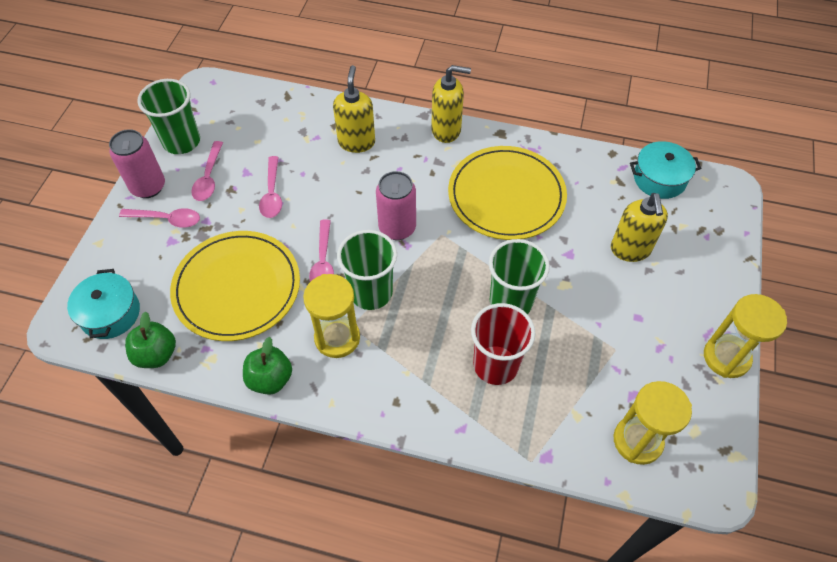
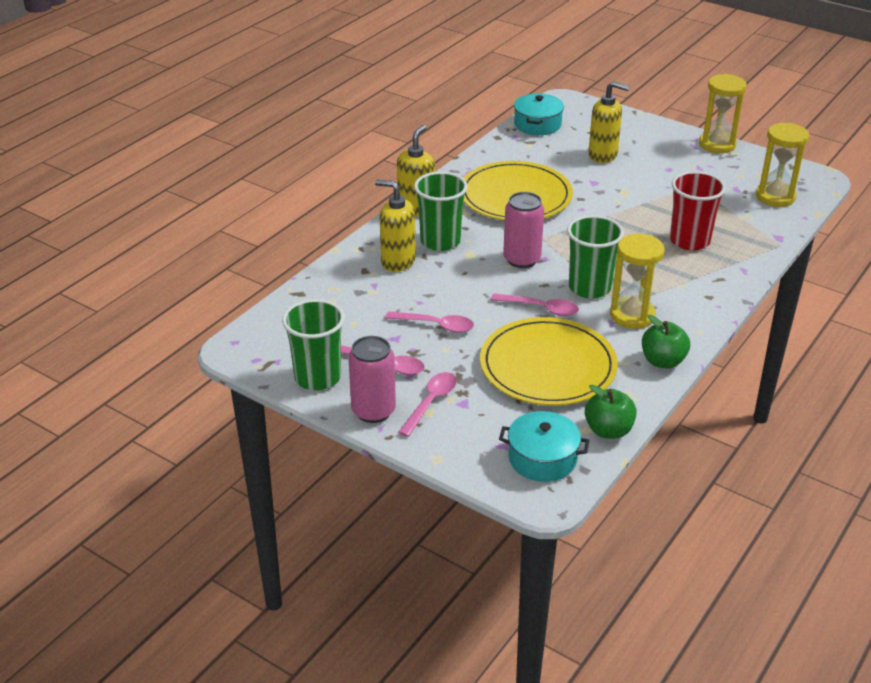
camera: 70 degrees left, 20 degrees down
(511, 302) = (630, 220): green cup -> green cup (440, 241)

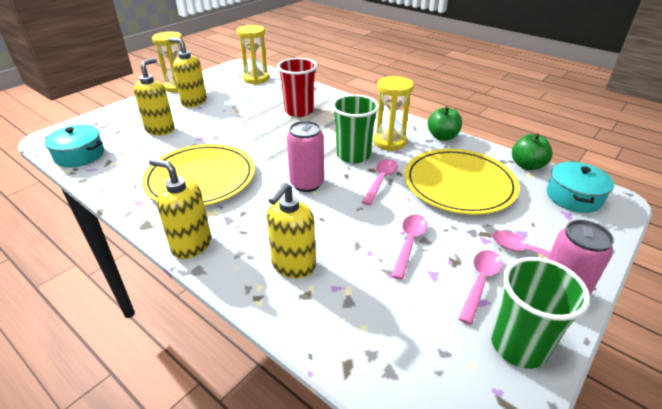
camera: 85 degrees left, 0 degrees up
(440, 241) = (263, 231): green cup -> none
(680, 163) = (194, 102): none -> yellow soap dispenser

